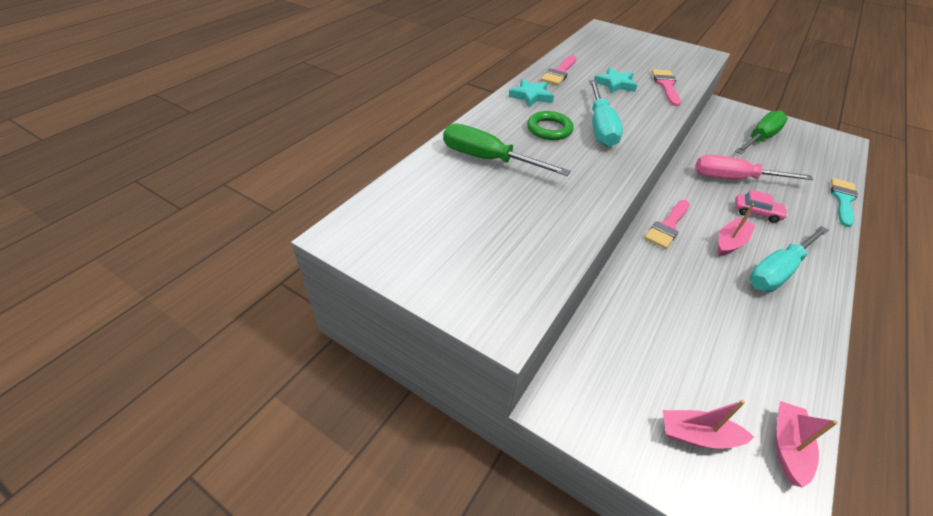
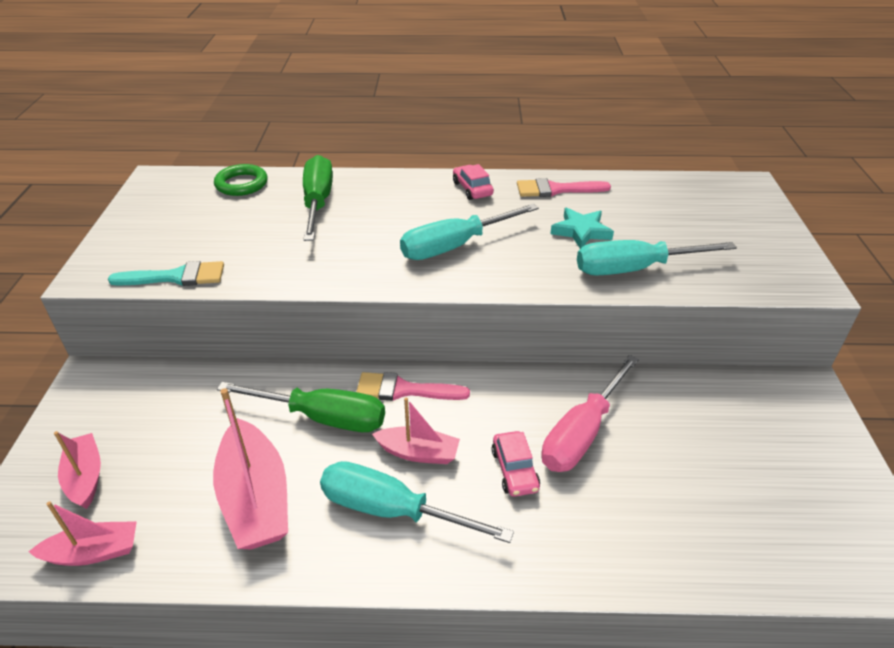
camera: 60 degrees right, 5 degrees down
(531, 96) = (472, 189): turquoise star -> pink car
(549, 129) = (412, 217): green ring -> green ring (241, 184)
(666, 86) = (634, 269): pink brush -> turquoise screwdriver
(734, 179) = (582, 433): pink screwdriver -> pink screwdriver turned 120 degrees counterclockwise
(751, 331) = (255, 498): none -> pink boat
(759, 139) = (745, 445): green screwdriver -> green screwdriver (322, 417)
(843, 200) = (661, 579): turquoise brush -> turquoise brush (176, 277)

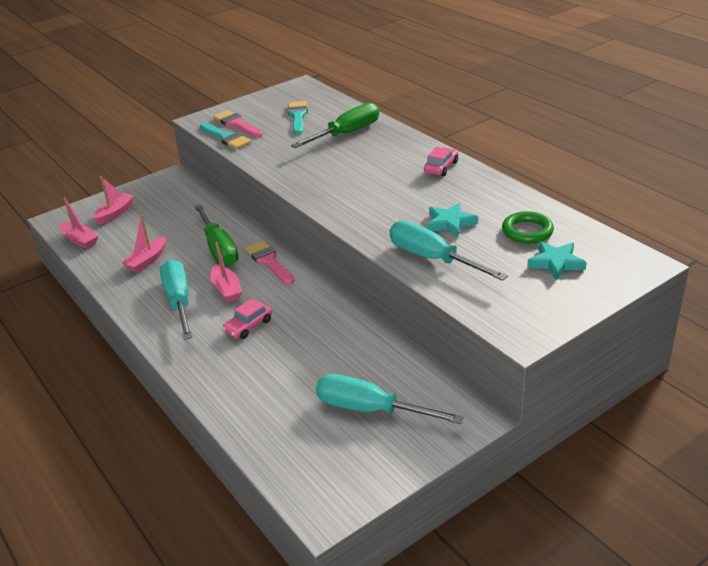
camera: 55 degrees right, 5 degrees down
(223, 211) = (298, 116): none -> turquoise brush
(241, 184) = (331, 106): green ring -> green ring (527, 231)
(255, 498) = (147, 260): pink boat -> pink boat, size x0.59
(455, 246) = (365, 191): turquoise screwdriver -> turquoise screwdriver (371, 409)
(556, 189) = (491, 193): pink brush -> pink brush (236, 124)
(582, 433) = (306, 336): pink screwdriver -> none
(709, 216) = (556, 263): none -> turquoise star

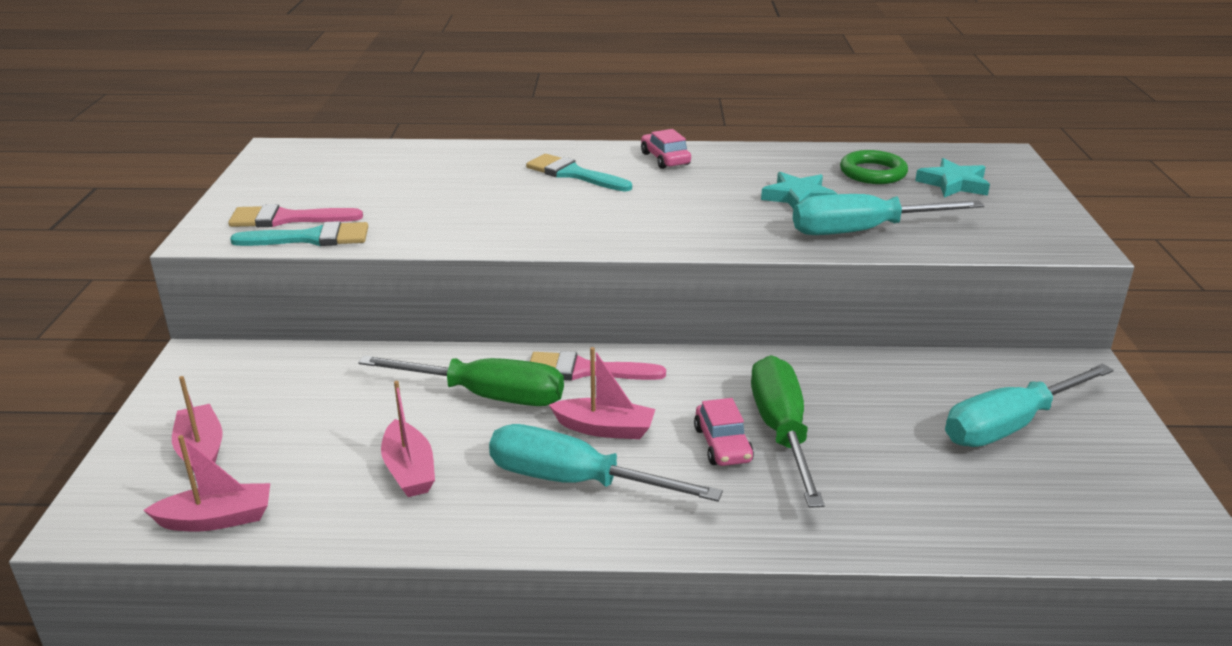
camera: 55 degrees left, 5 degrees down
(298, 116) = (362, 179): turquoise brush -> turquoise brush (573, 174)
(346, 133) = (477, 171): green screwdriver -> green screwdriver (781, 432)

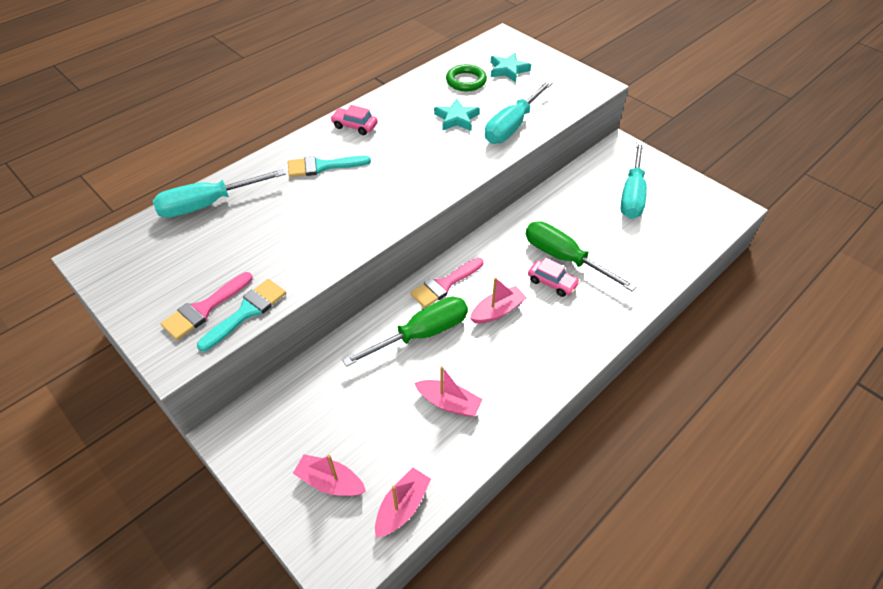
camera: 45 degrees left, 20 degrees up
(575, 481) = (524, 348): turquoise screwdriver -> turquoise screwdriver (208, 204)

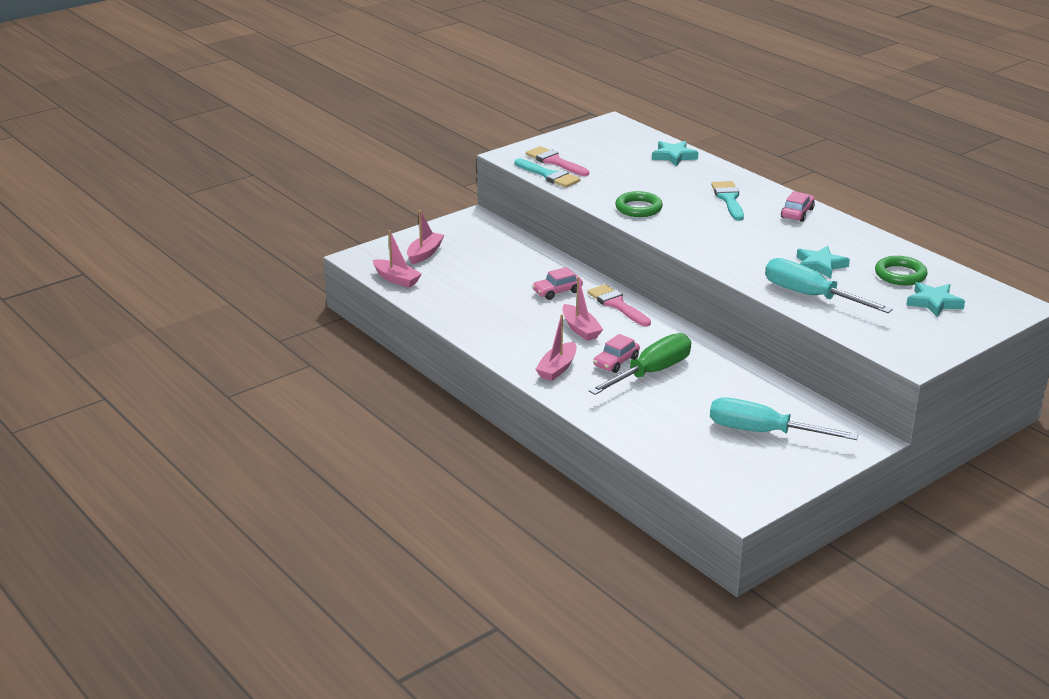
camera: 95 degrees right, 20 degrees down
(208, 204) = (674, 156): turquoise screwdriver -> turquoise star
(342, 230) = (638, 208): none -> green ring
(421, 334) = (557, 291): green screwdriver -> pink car
(449, 403) = (482, 300): pink boat -> pink boat (557, 368)

